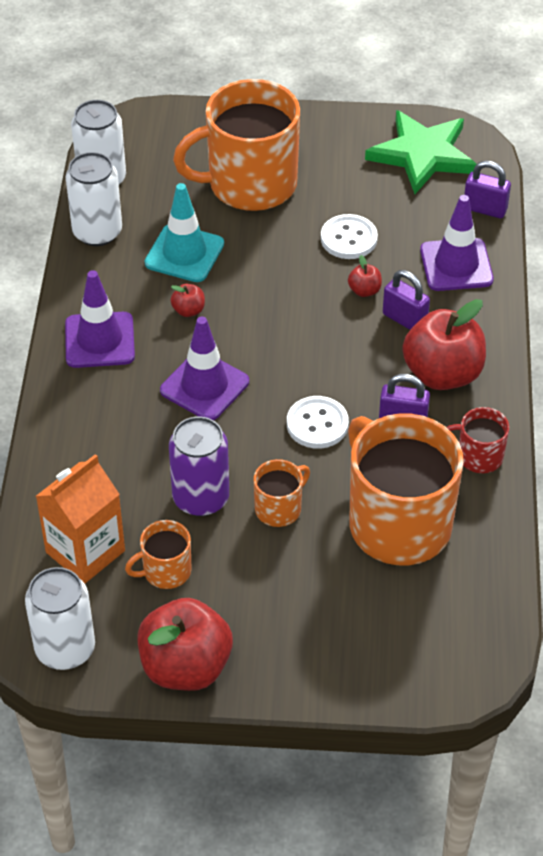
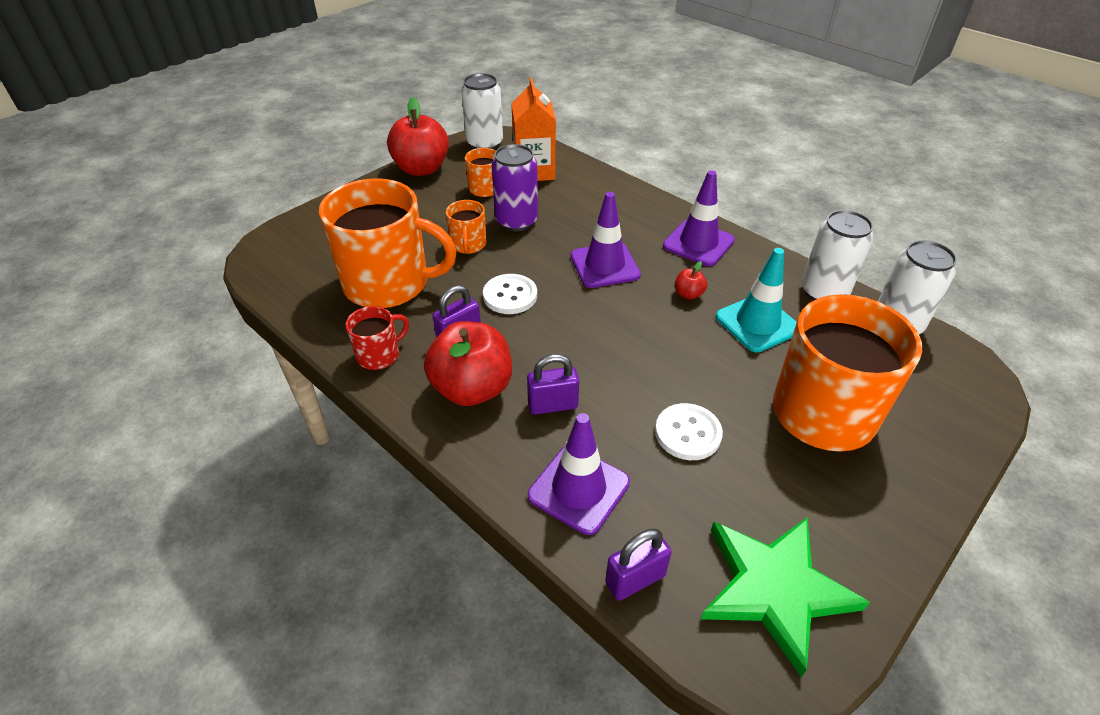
camera: 130 degrees right, 5 degrees down
(364, 290) = (612, 401): red apple -> none

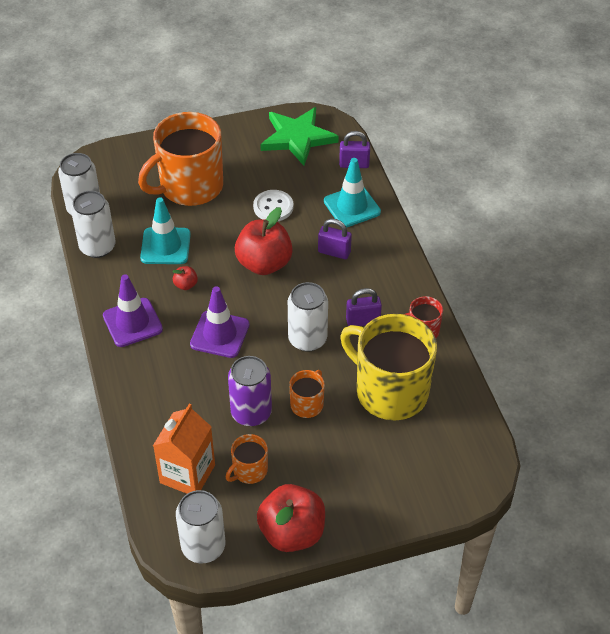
camera: 150 degrees left, 5 degrees up
(389, 284) = (390, 391): orange mug -> yellow mug
(472, 388) = (375, 282): red apple -> red apple (264, 263)
(510, 296) = (307, 339): white button -> white can
(578, 489) = (352, 206): purple traffic cone -> turquoise traffic cone

